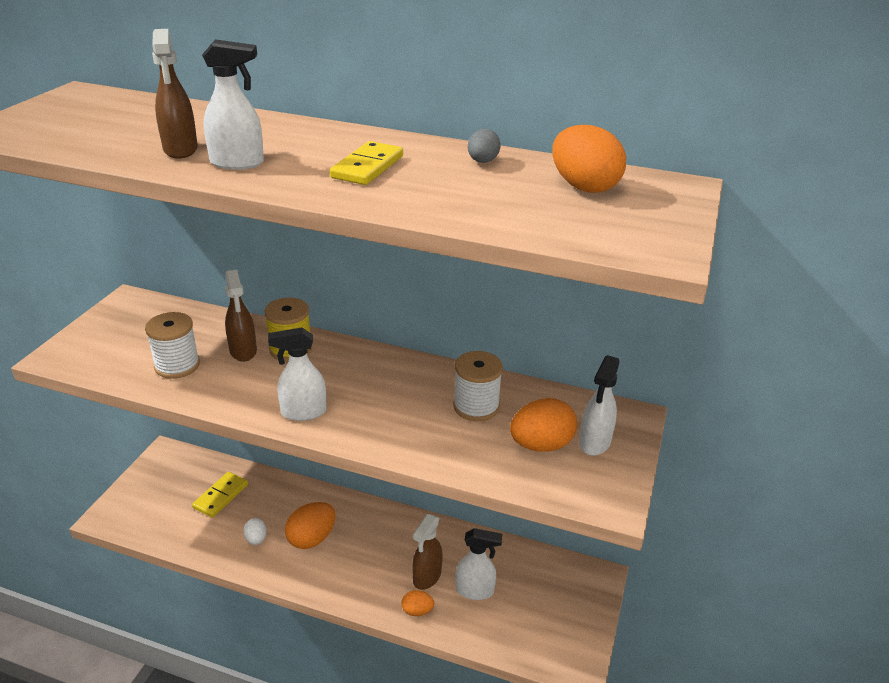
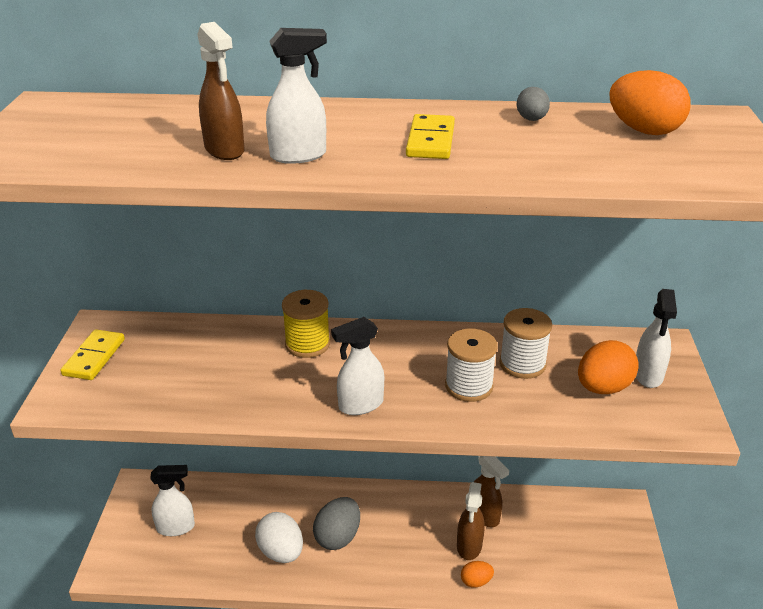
camera: 15 degrees left, 0 degrees up
(177, 365) = (198, 384): white spool -> white spool (469, 386)
(221, 496) = (221, 517): yellow domino -> yellow domino (94, 357)
(243, 351) = (259, 356): brown spray bottle -> brown spray bottle (484, 516)
(256, 539) = (281, 552): white egg -> white egg, size x1.80
(312, 538) = (338, 537): orange egg -> grey egg
(475, 590) = (520, 548): white spray bottle -> white spray bottle (176, 527)

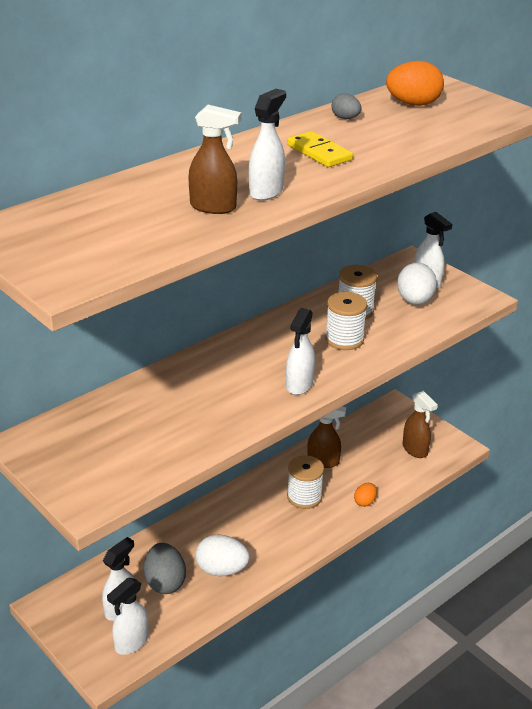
camera: 45 degrees left, 0 degrees up
(94, 357) = (61, 463): yellow domino -> none
(148, 561) = (131, 643): none -> white spray bottle
(307, 344) = (206, 369): yellow spool -> none
(338, 537) = (248, 535): grey egg -> grey egg (165, 582)
(426, 537) = (304, 497): none -> white spool
(469, 546) = (336, 485): brown spray bottle -> brown spray bottle (415, 450)
(603, 388) = (415, 301): orange egg -> white egg

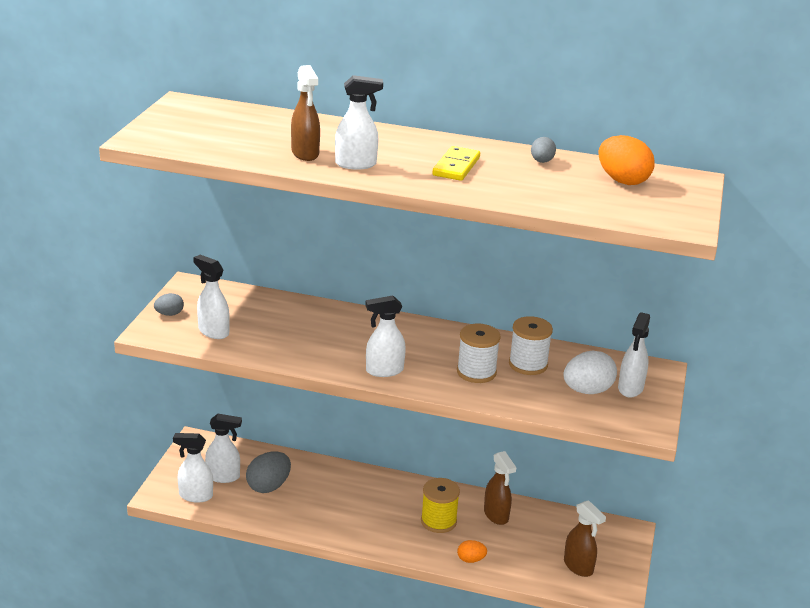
camera: 55 degrees right, 5 degrees down
(65, 478) = (169, 314): none -> grey egg
(131, 460) = (213, 331): none -> white spray bottle
(221, 570) = (308, 509): white egg -> none
(304, 497) = (438, 521): white spool -> yellow spool
(415, 450) = (578, 567): brown spray bottle -> brown spray bottle turned 60 degrees counterclockwise

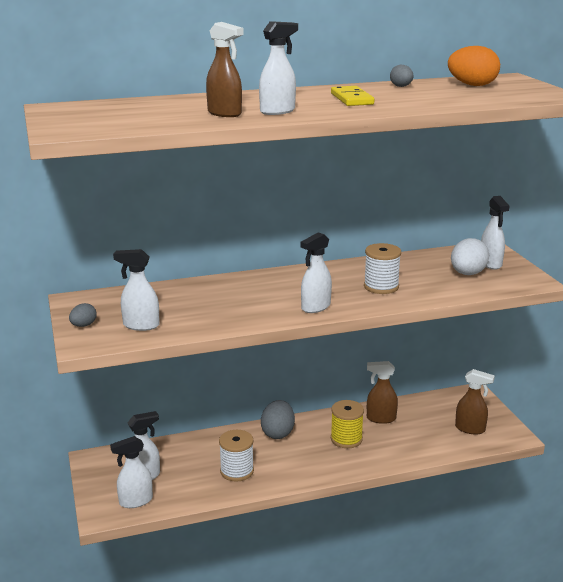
camera: 30 degrees left, 5 degrees down
(268, 486) = (190, 468): grey egg -> grey egg (278, 433)
(471, 560) = (397, 455): orange egg -> none
(496, 515) = (380, 418): brown spray bottle -> brown spray bottle turned 150 degrees clockwise
(528, 364) = (407, 271): white spool -> white spool (237, 471)

